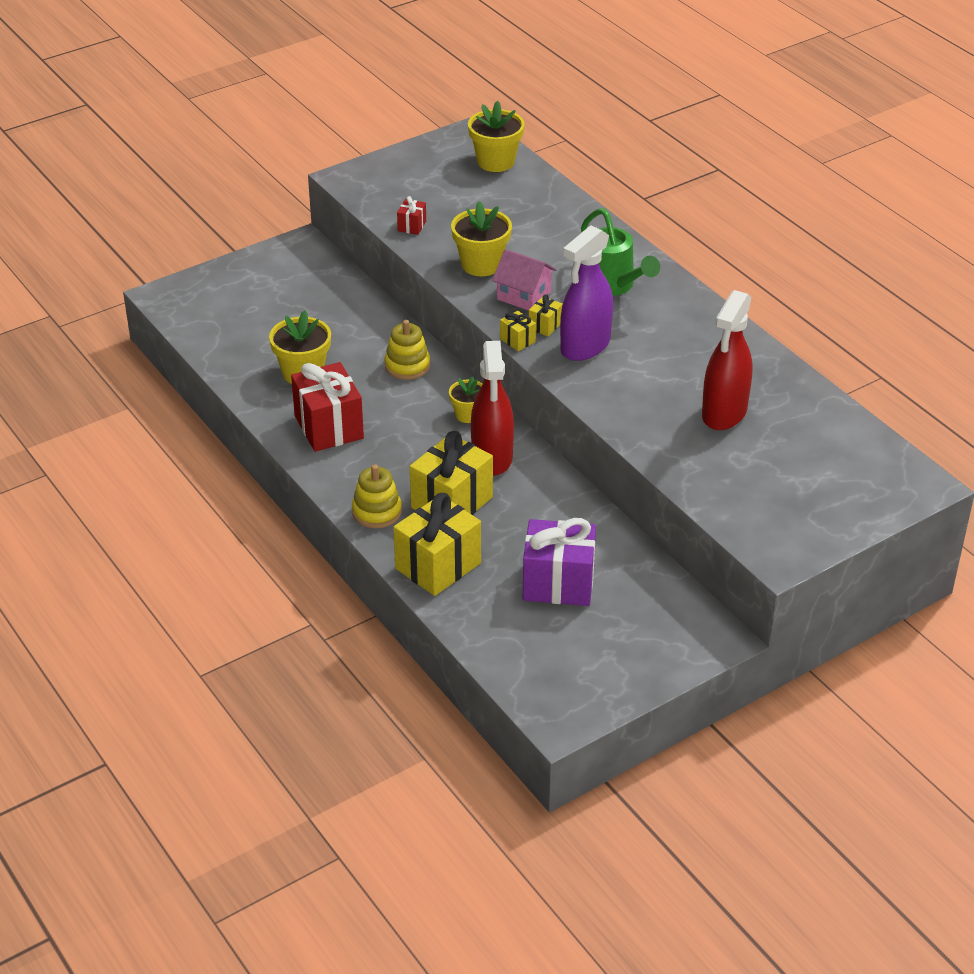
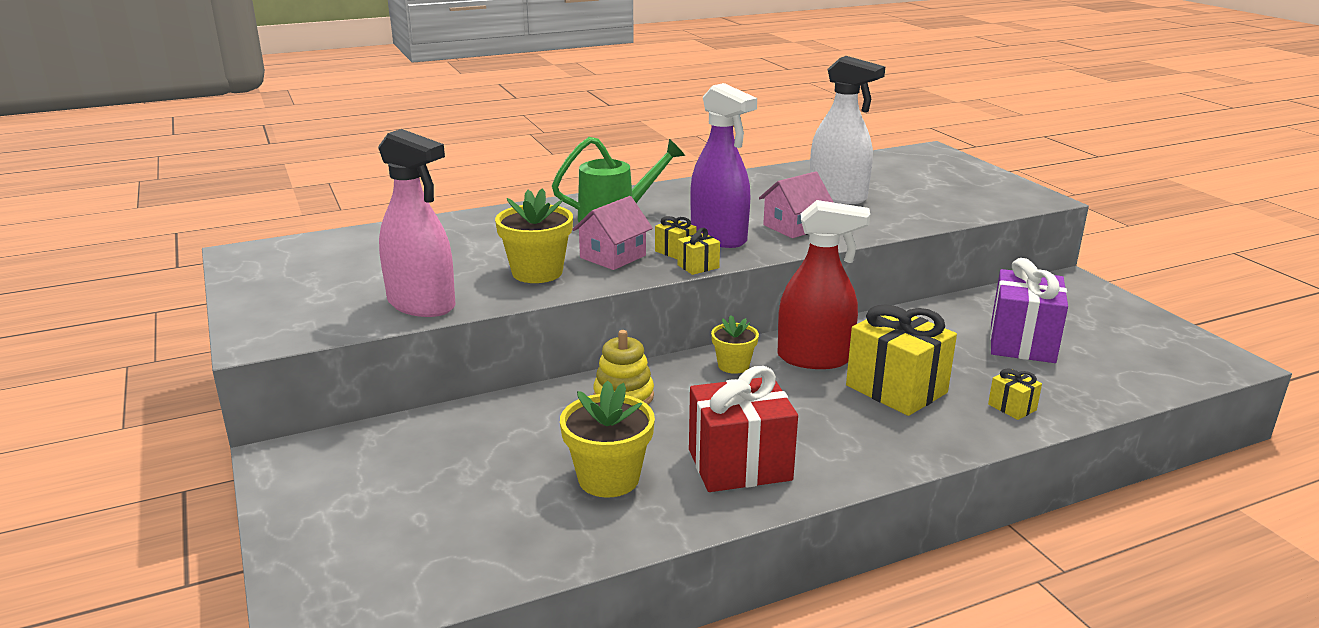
camera: 80 degrees left, 15 degrees down
(377, 512) = (918, 440): yellow stacking toy -> none
(412, 226) = (422, 305): red gift -> pink spray bottle
(438, 566) = (1012, 407): yellow gift -> yellow gift, size x0.45
(496, 162) = (323, 248): yellow flower pot -> none
(627, 388) = (794, 227): none -> pink house
(724, 413) = (838, 196): red spray bottle -> white spray bottle

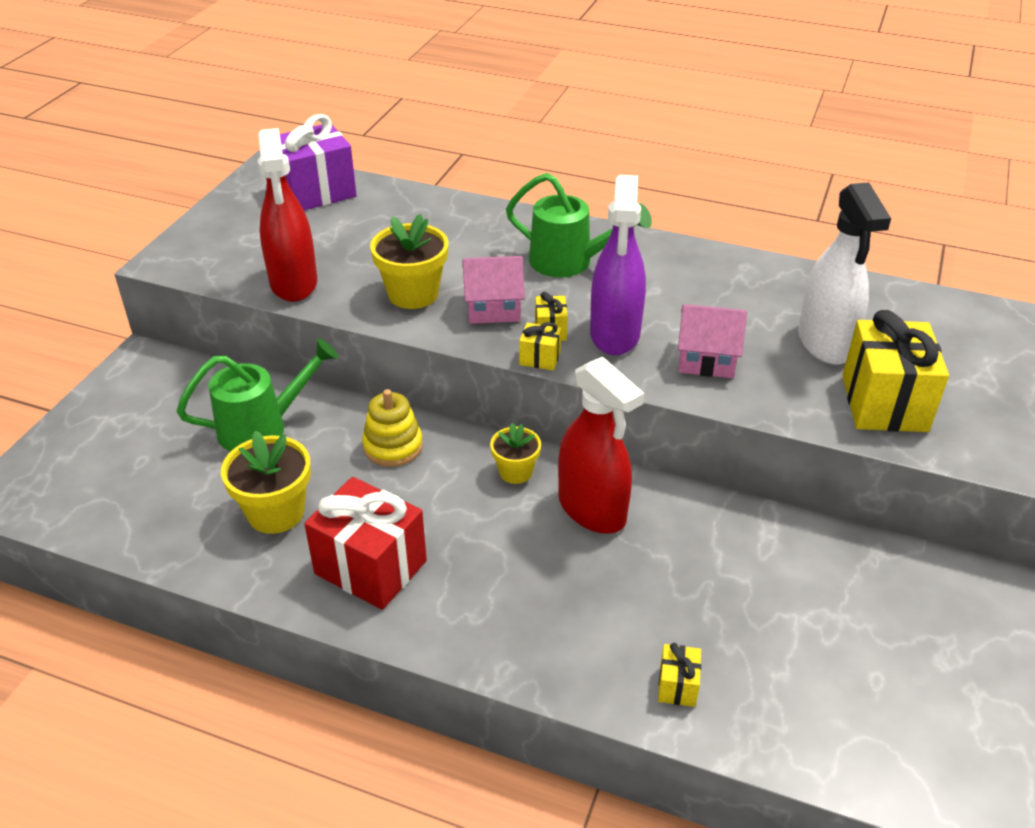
camera: 45 degrees right, 15 degrees up
(422, 305) = (294, 283): pink spray bottle -> red spray bottle
(494, 439) = (262, 427): none -> green watering can
(896, 389) = (606, 590): yellow gift -> yellow gift (884, 403)
(1022, 342) = (824, 629): purple gift -> purple gift (317, 192)

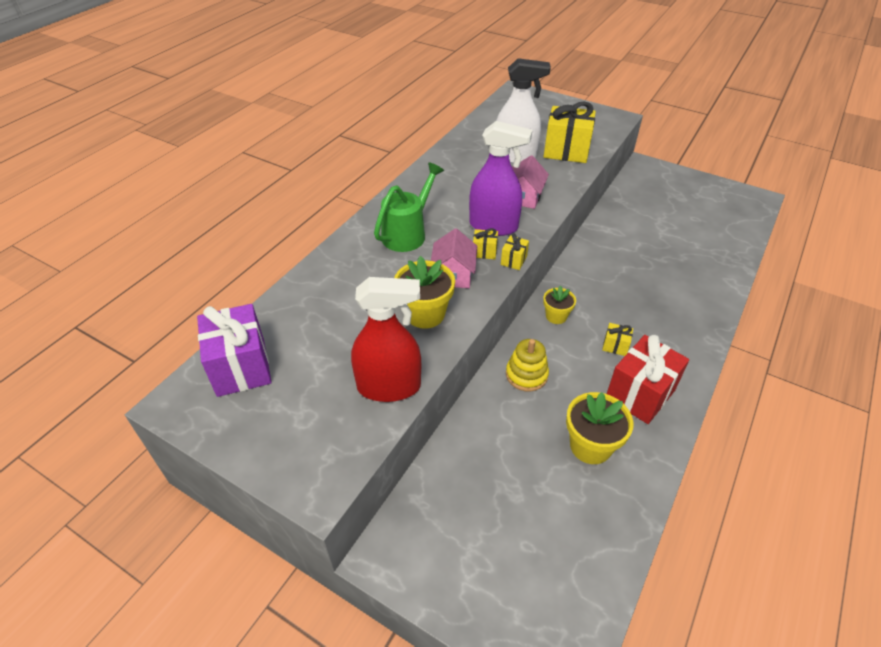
camera: 80 degrees left, 5 degrees up
(262, 427) = (495, 455): green watering can -> none
(592, 510) = (589, 288): red spray bottle -> none
(677, 686) = (709, 278): yellow gift -> yellow gift (615, 346)

